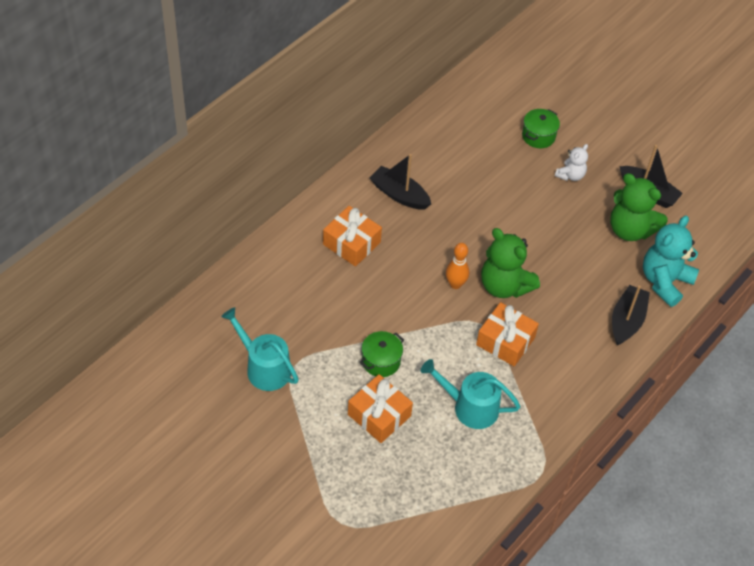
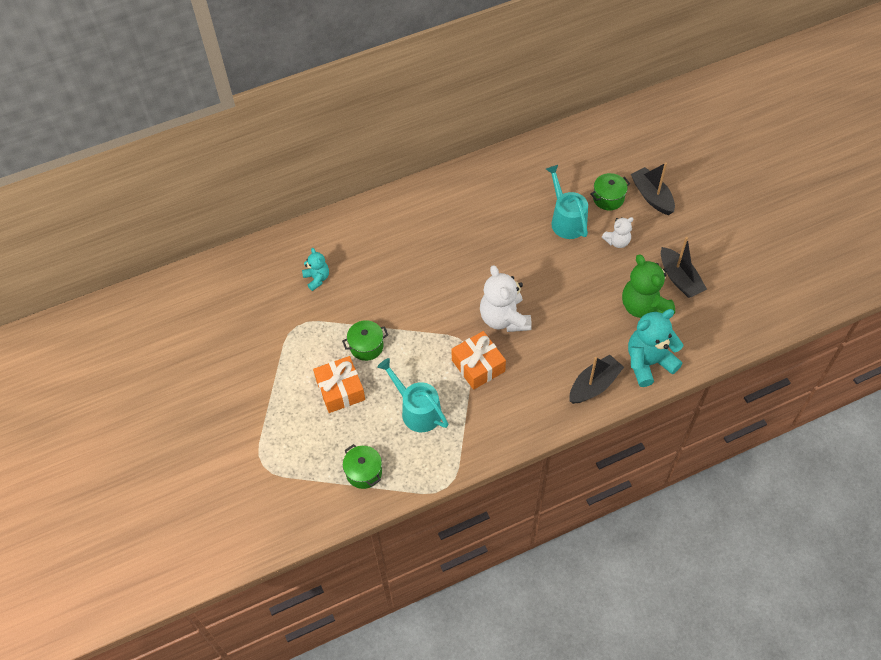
camera: 30 degrees right, 5 degrees up
(264, 367) = (273, 319): turquoise watering can -> turquoise watering can (566, 220)
(288, 309) = (317, 278): none -> turquoise teddy bear
(351, 243) = (397, 241): orange gift -> none
(399, 195) = (459, 212): black boat -> black boat (652, 196)
(451, 489) = (364, 472): none -> green pot
(455, 284) = (463, 303): orange bowling pin -> none
(504, 286) = (504, 318): green teddy bear -> white teddy bear

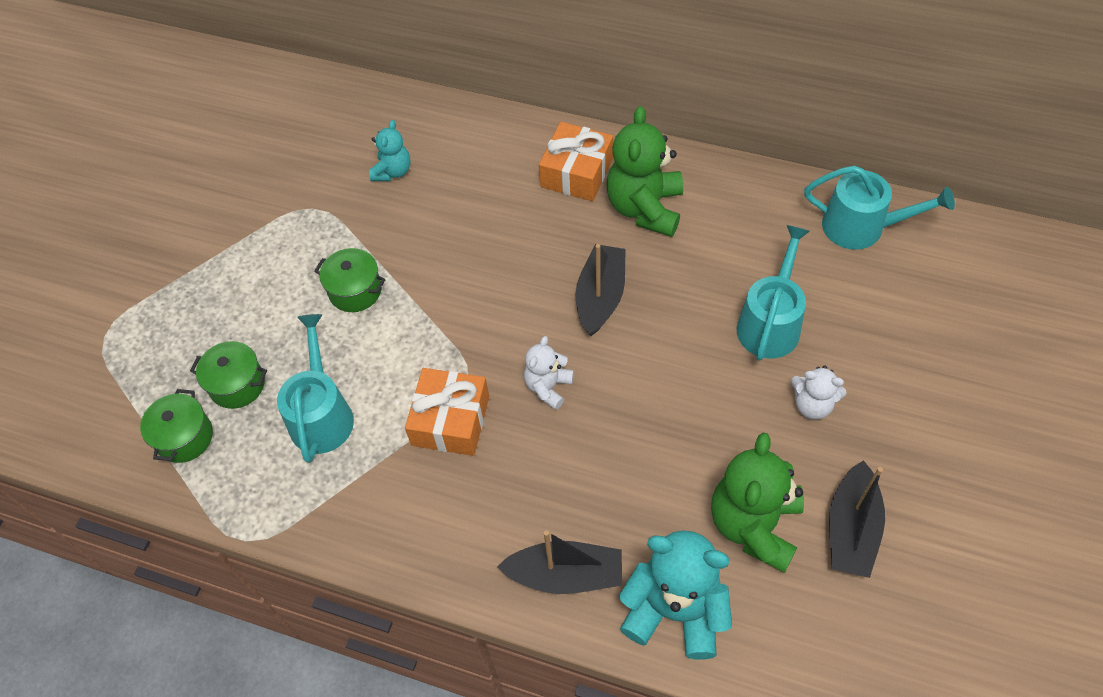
camera: 45 degrees right, 0 degrees up
(340, 390) = (272, 318): orange gift -> orange gift (577, 173)
(459, 209) = (645, 208): none -> green teddy bear
(504, 318) = (548, 387): white teddy bear -> white teddy bear, size x0.55
(561, 150) = (861, 227): none -> turquoise watering can
(608, 198) = (862, 337): green pot -> green pot (237, 384)
(652, 196) = (933, 380): black boat -> black boat (600, 296)

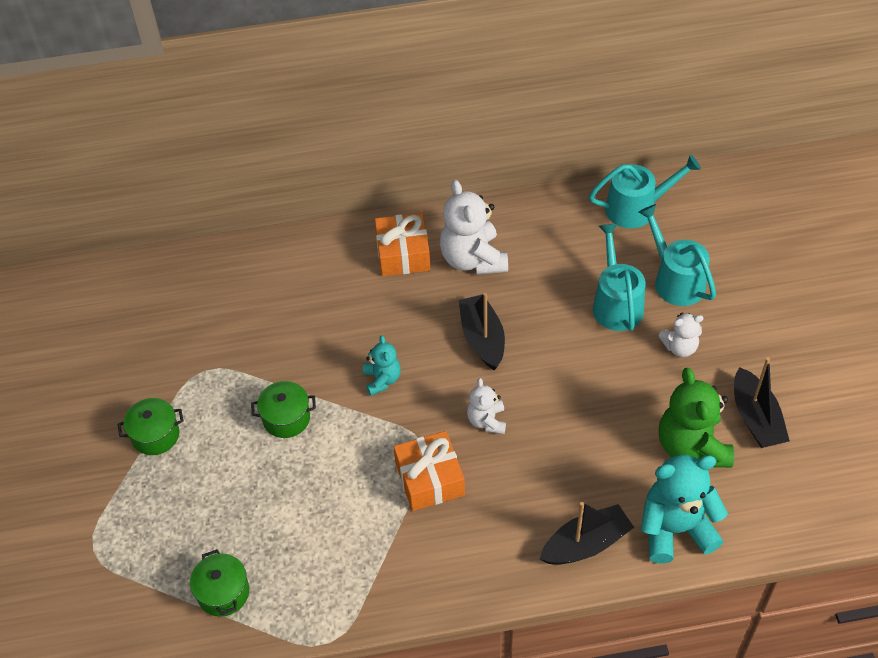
camera: 30 degrees left, 5 degrees down
(237, 384) = (239, 533): green pot -> green pot (155, 435)
(322, 415) = (325, 522): turquoise watering can -> turquoise watering can (675, 280)
(393, 171) = (252, 313): turquoise teddy bear -> turquoise teddy bear (382, 379)
(645, 208) = (473, 259): green teddy bear -> white teddy bear

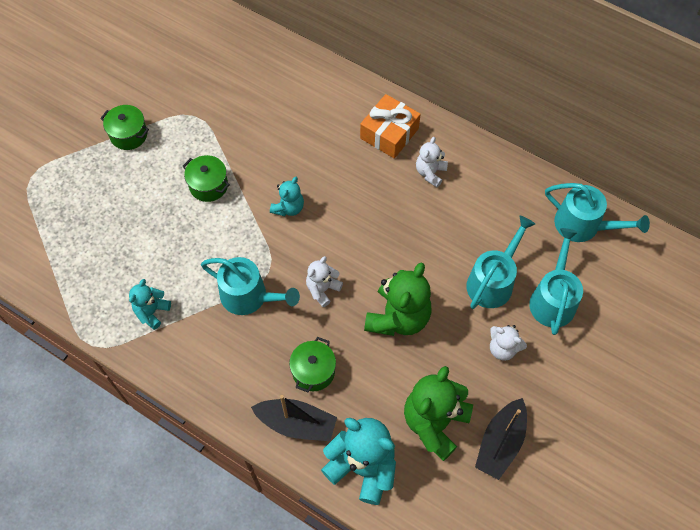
camera: 40 degrees right, 10 degrees up
(223, 593) = (68, 263): green pot -> green pot (313, 371)
(354, 565) = (152, 312): none -> turquoise teddy bear
(429, 479) = (249, 296): orange gift -> turquoise watering can
(473, 259) = (430, 173): white teddy bear -> white teddy bear, size x0.55
(482, 338) = (378, 232): black boat -> none
(573, 391) = (398, 317): none -> green teddy bear

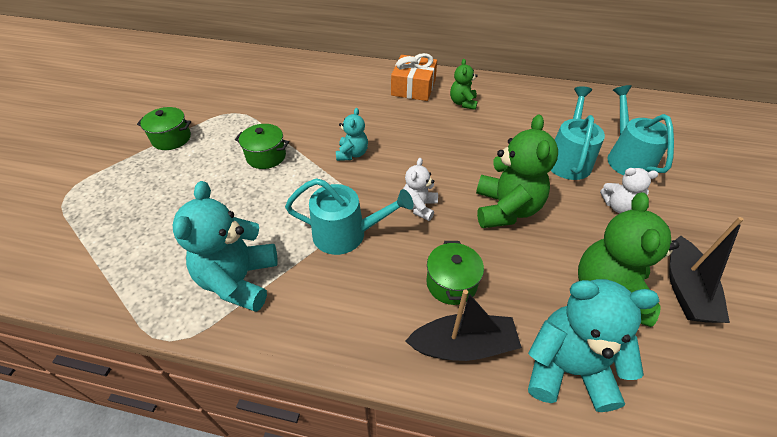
camera: 20 degrees left, 15 degrees down
(152, 312) = (239, 280): turquoise teddy bear -> turquoise teddy bear, size x1.82
(430, 173) = (463, 103): white teddy bear -> green teddy bear
(583, 225) = (606, 106): turquoise watering can -> none

